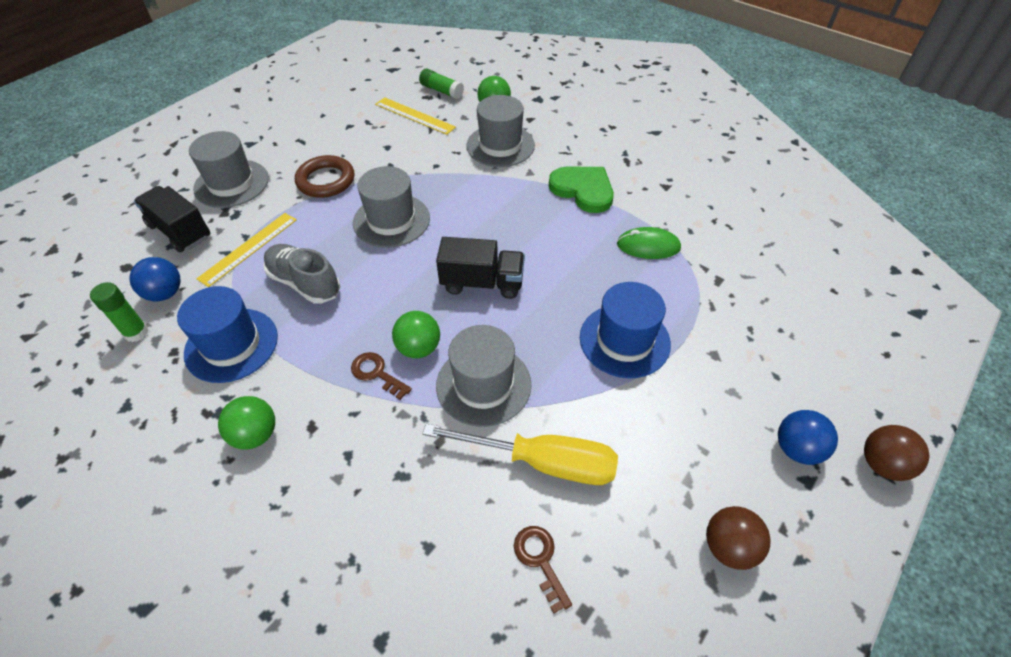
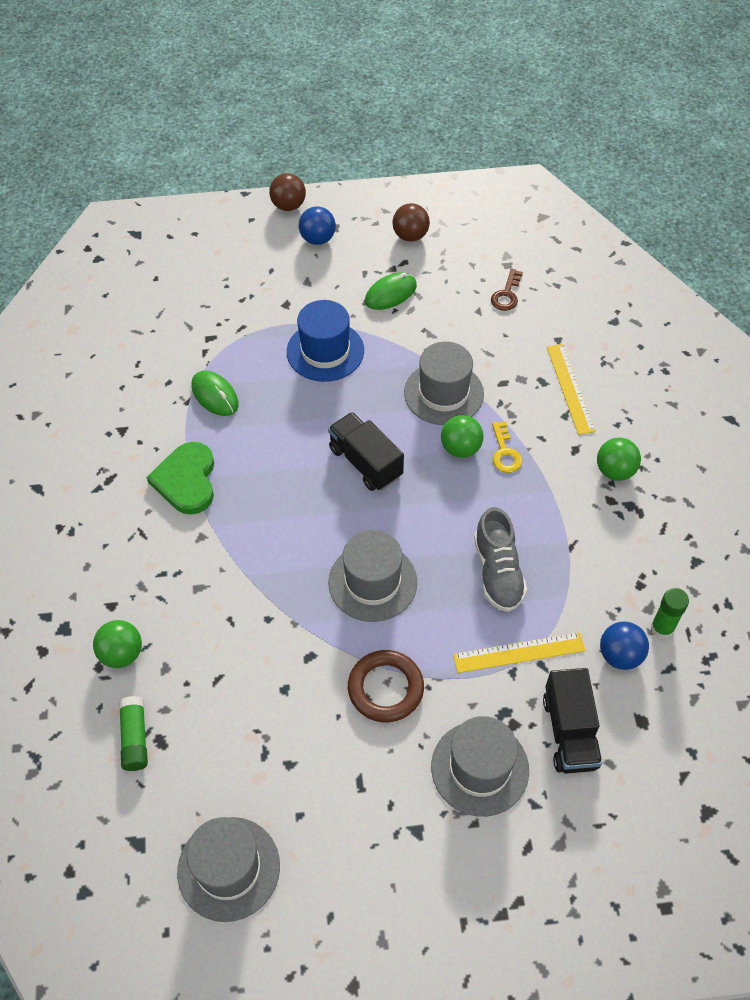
camera: 135 degrees left, 5 degrees up
(231, 345) = (592, 556): blue hat -> none
(376, 373) = (505, 453): brown key -> yellow key
(414, 116) = (208, 717): yellow ruler -> yellow ruler (570, 388)
(500, 145) = (183, 593): grey hat -> grey hat (228, 868)
(542, 462) = (456, 330): yellow screwdriver -> none
(650, 448) = (390, 293): none -> green mouse

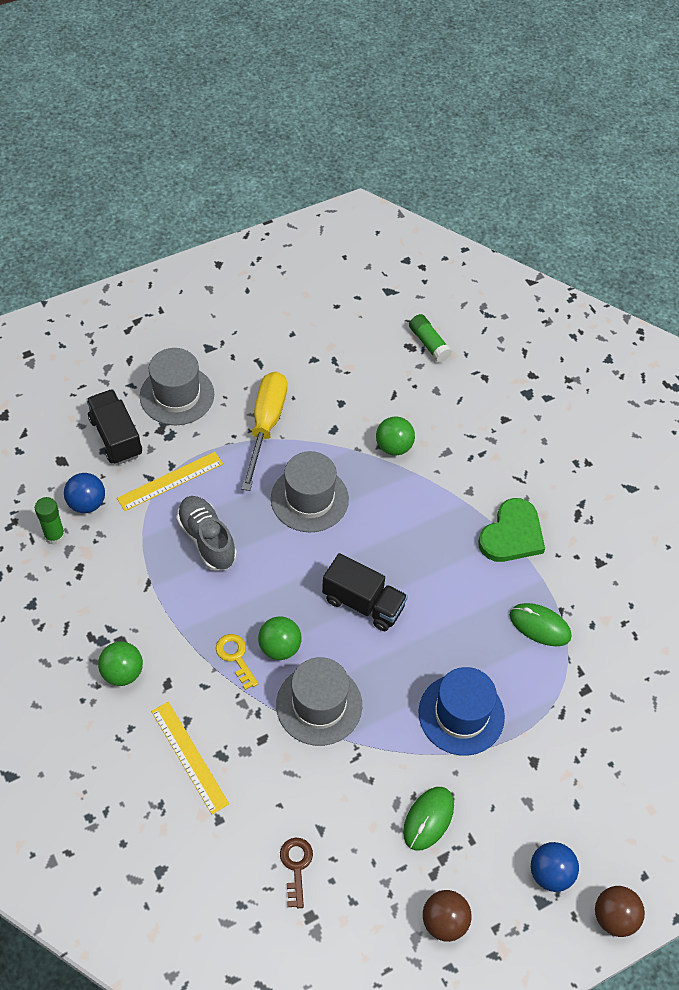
camera: 155 degrees right, 0 degrees up
(122, 654) = (473, 390): green ball -> green ball (394, 447)
(186, 480) = (512, 534): green heart -> green heart turned 60 degrees clockwise
(228, 868) = (323, 295): grey hat -> none
(385, 688) = (266, 425): brown ring -> yellow screwdriver

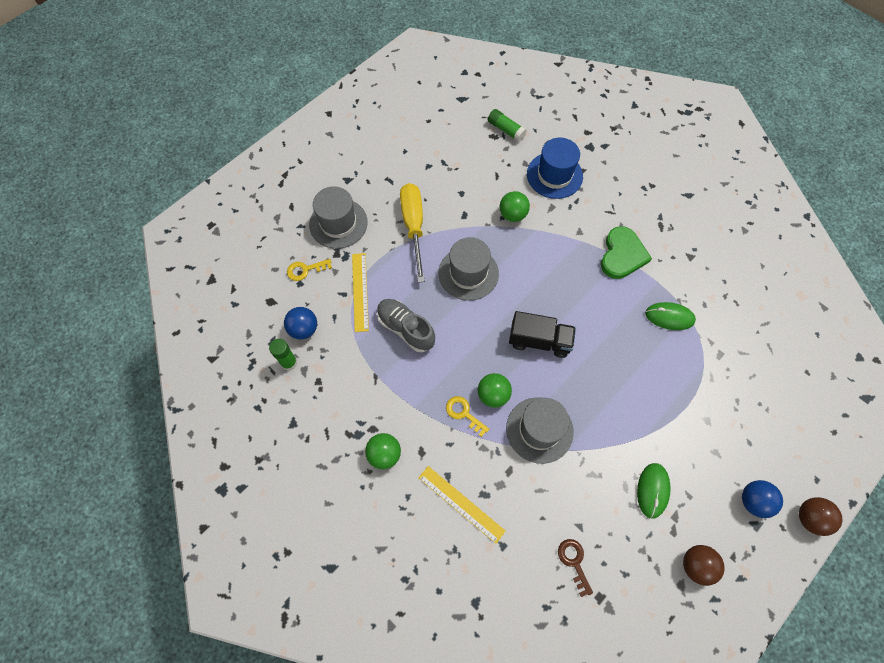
camera: 15 degrees left, 10 degrees up
(116, 437) = (305, 270): black truck -> yellow key
(170, 481) = (360, 291): yellow ruler -> yellow ruler turned 45 degrees counterclockwise
(461, 714) = (643, 402): blue hat -> blue hat (554, 175)

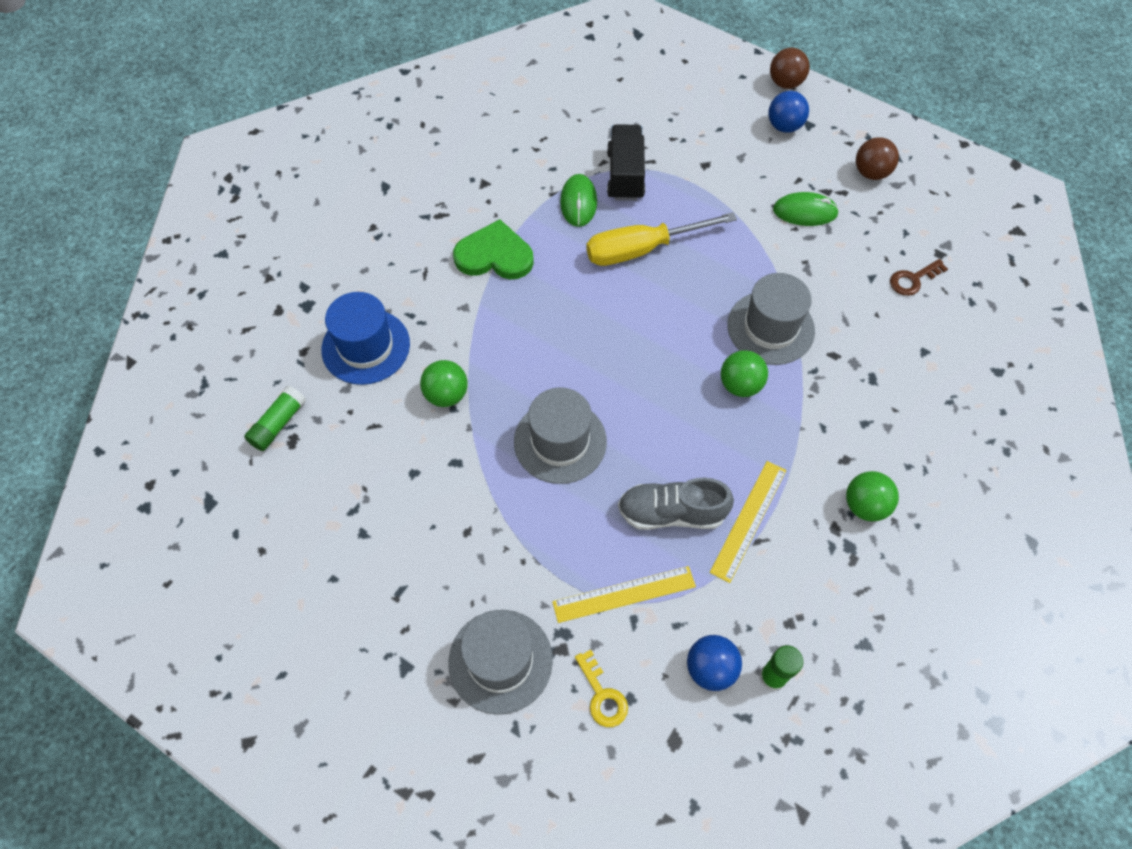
camera: 100 degrees left, 5 degrees down
(406, 329) = (671, 513): grey shoe -> grey shoe turned 60 degrees clockwise
(413, 226) = (489, 535): yellow screwdriver -> yellow screwdriver (642, 249)
(461, 504) = (893, 402): yellow ruler -> yellow ruler (748, 520)
(463, 413) = (776, 416): yellow key -> none
(539, 341) = (647, 340): black truck -> black truck (625, 175)

